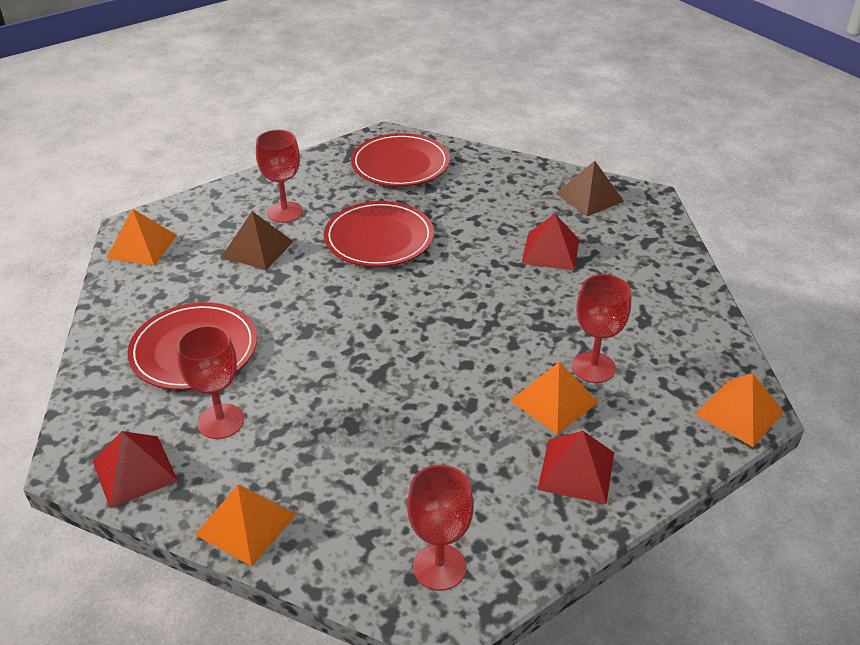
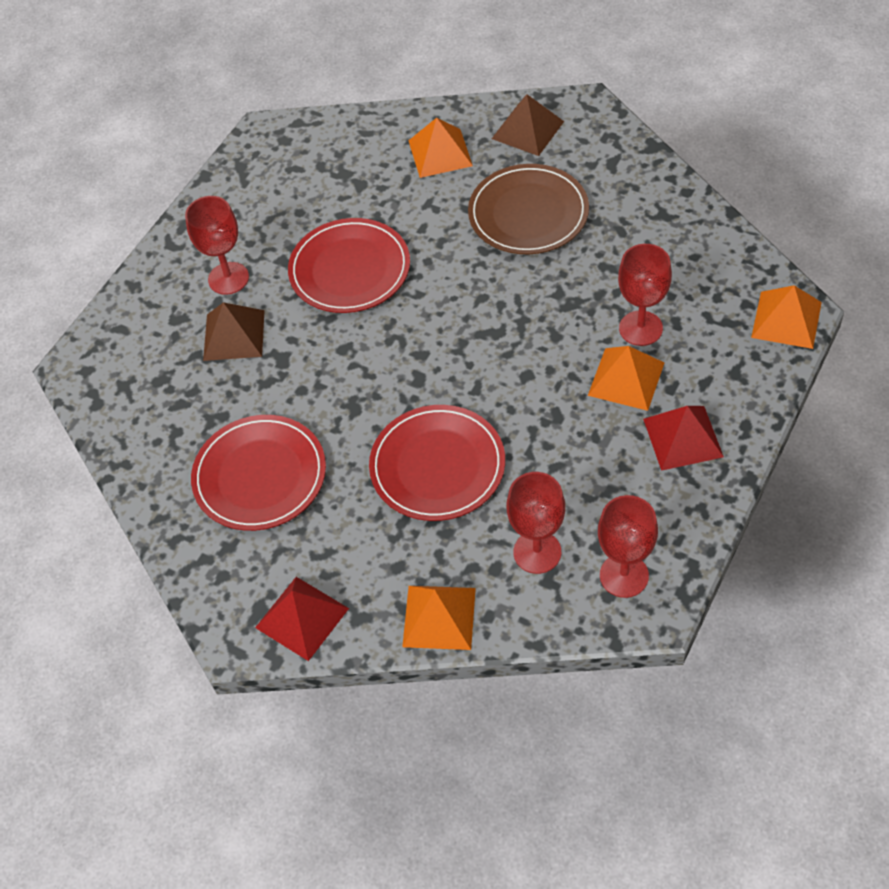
camera: 20 degrees left, 15 degrees up
(142, 246) = (108, 384): orange pyramid -> orange pyramid (440, 153)
(221, 421) = (343, 535): red goblet -> red goblet (537, 552)
(400, 164) = (307, 165): red plate -> red plate (437, 466)
(551, 251) = (528, 213): red pyramid -> brown plate

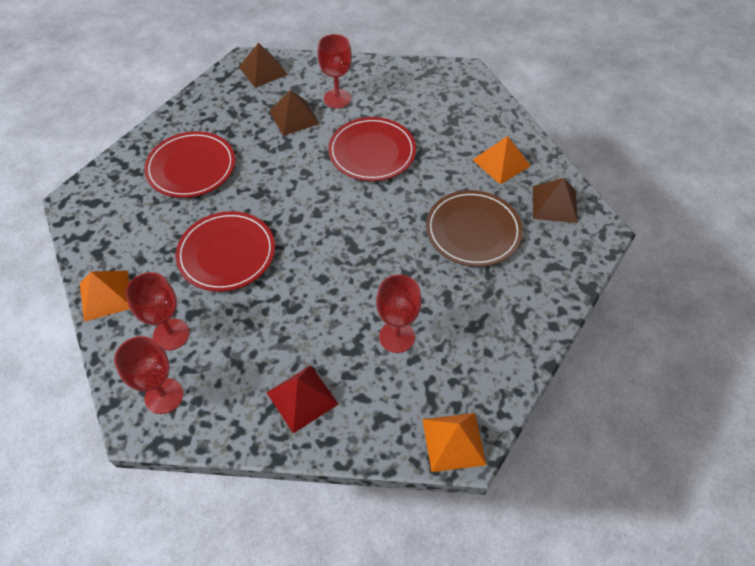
camera: 60 degrees right, 0 degrees up
(113, 348) = (263, 70): none -> brown pyramid
(302, 618) = (91, 225): red pyramid -> none
(626, 378) = (344, 342): orange pyramid -> none

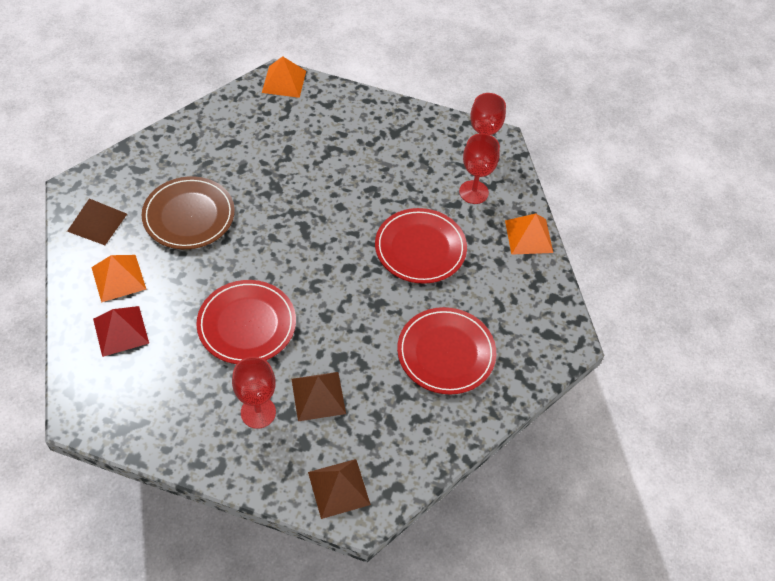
camera: 170 degrees left, 0 degrees up
(302, 398) = (380, 128): red pyramid -> red pyramid (121, 331)
(397, 337) = (295, 149): red goblet -> none

